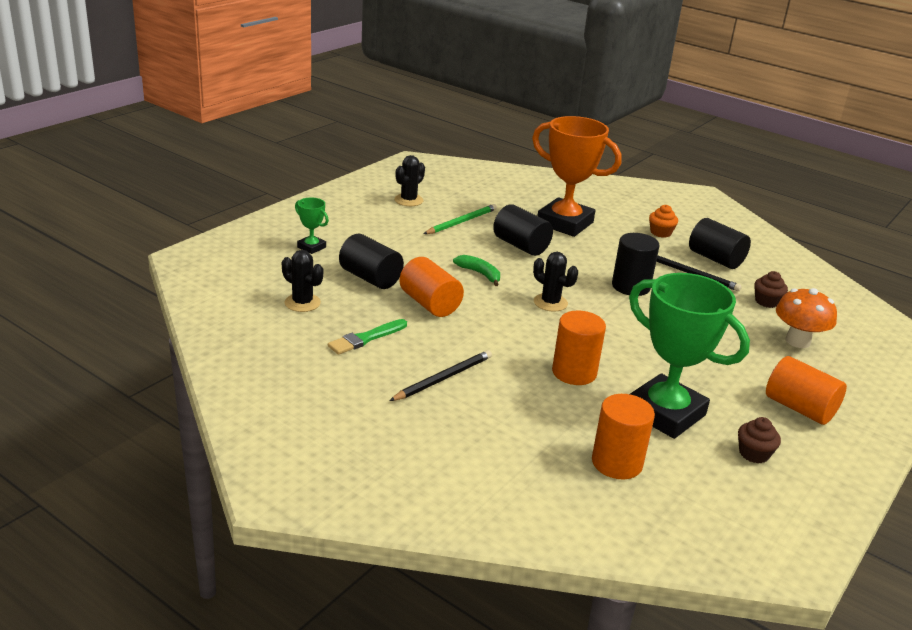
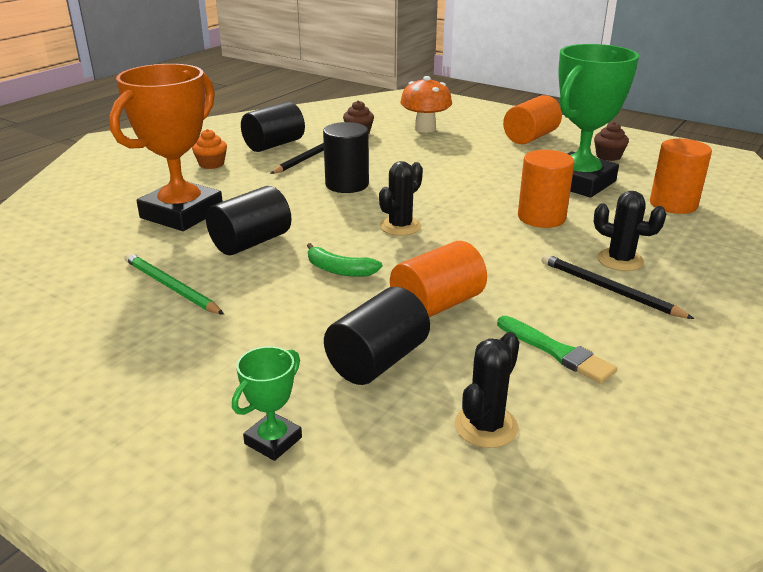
camera: 90 degrees left, 0 degrees up
(408, 200) = (74, 340): black cactus -> black cactus (620, 260)
(480, 274) = (339, 270): green banana -> green banana turned 105 degrees counterclockwise

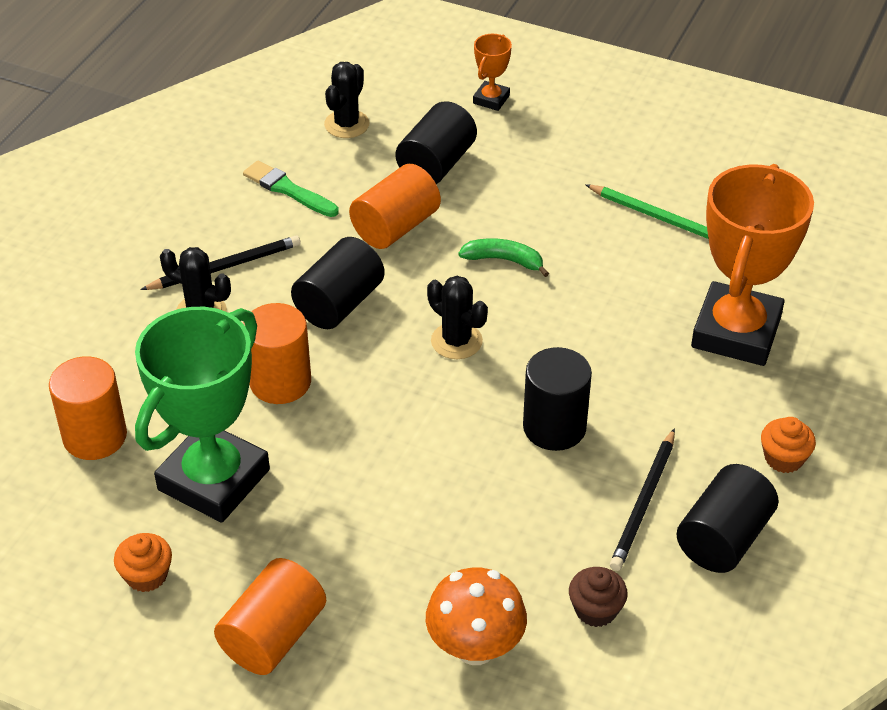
camera: 170 degrees right, 15 degrees up
(251, 242) = (619, 291): black cylinder -> black cylinder (339, 304)
(273, 440) = (491, 99): green trophy -> orange trophy
(400, 226) = (456, 341): black cactus -> black cactus turned 75 degrees counterclockwise
(608, 156) = (146, 575): brown cupcake -> orange cupcake
(608, 289) = (225, 267): black pencil -> black pencil turned 60 degrees counterclockwise

